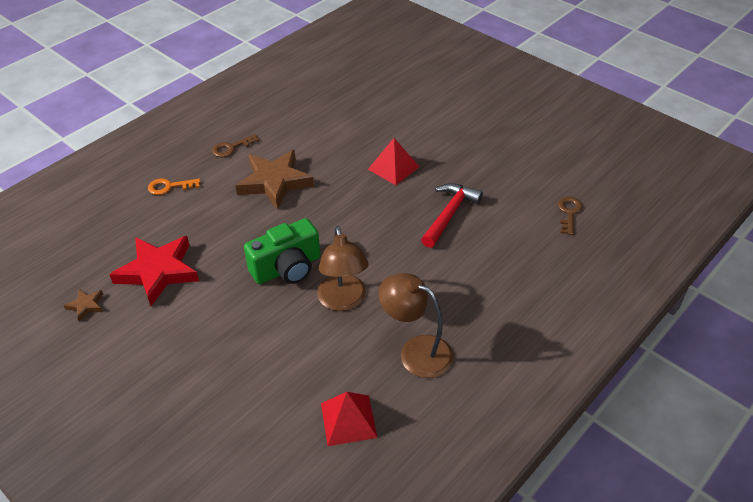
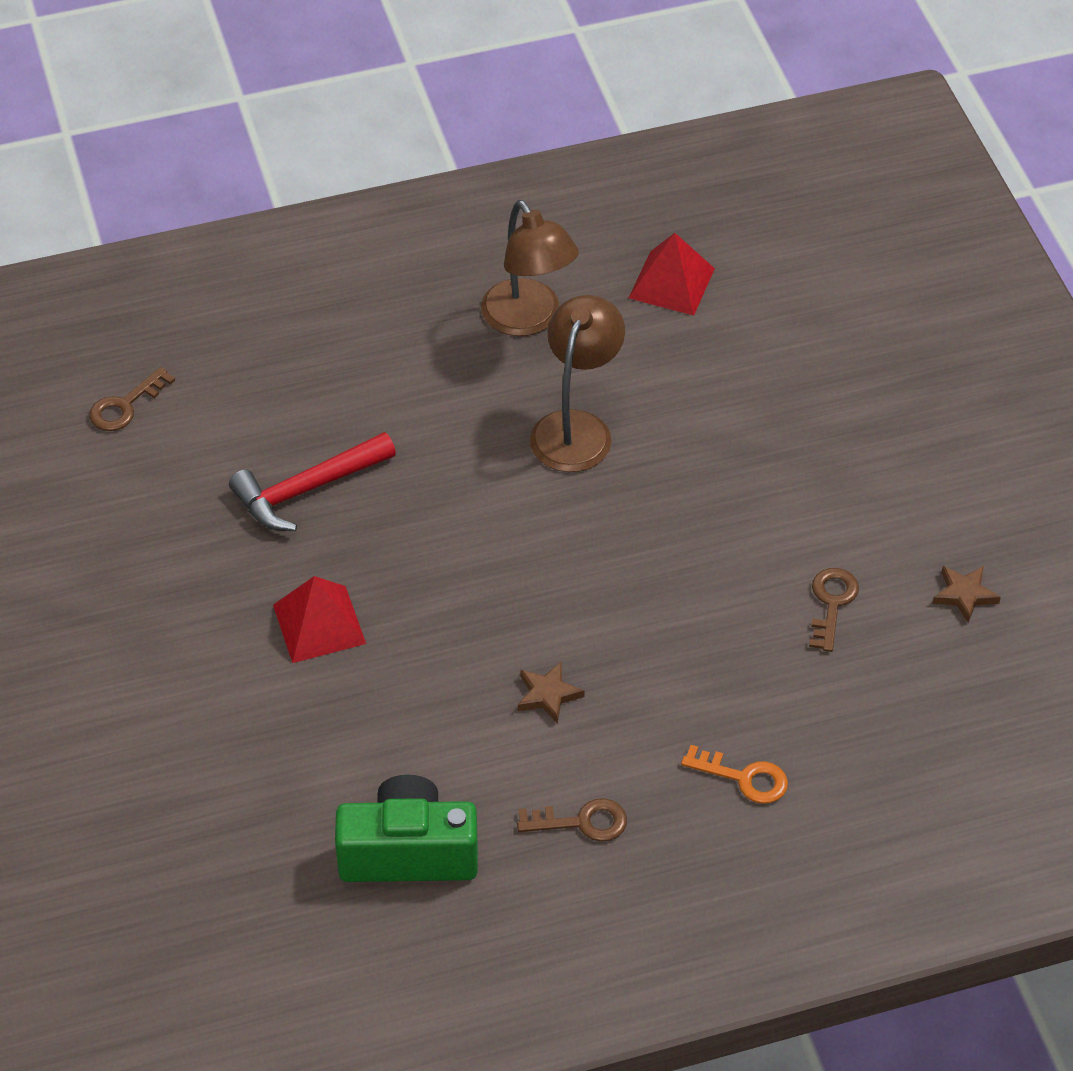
camera: 150 degrees left, 5 degrees up
(158, 272) = (831, 603): red star -> brown key
(274, 182) = (548, 695): brown star -> brown star, size x0.44
(287, 268) = (626, 516): green camera -> green camera (408, 853)

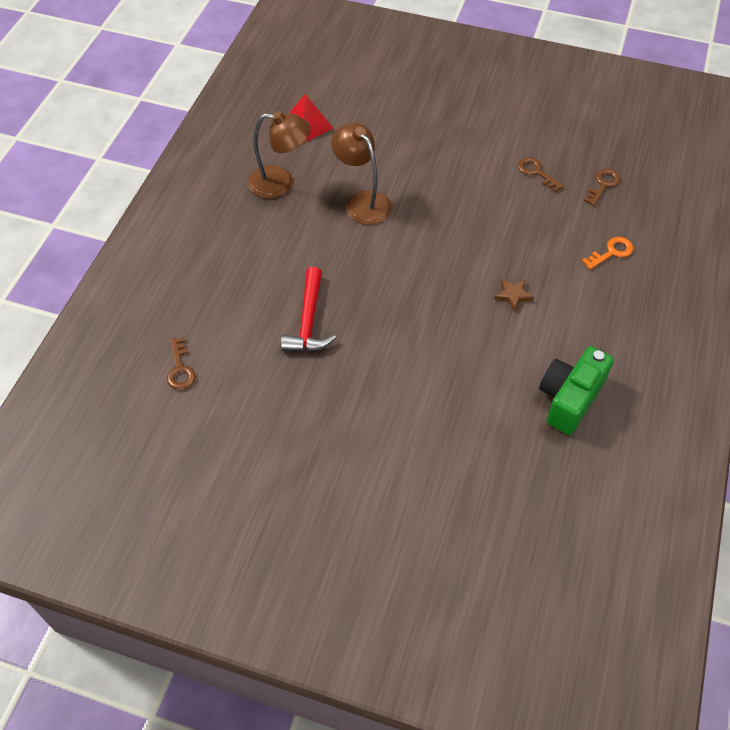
camera: 55 degrees left, 5 degrees up
(319, 624) = (399, 361): red pyramid -> none
(581, 822) = (597, 322): brown key -> brown key (603, 185)
(964, 595) = (564, 131): brown star -> none

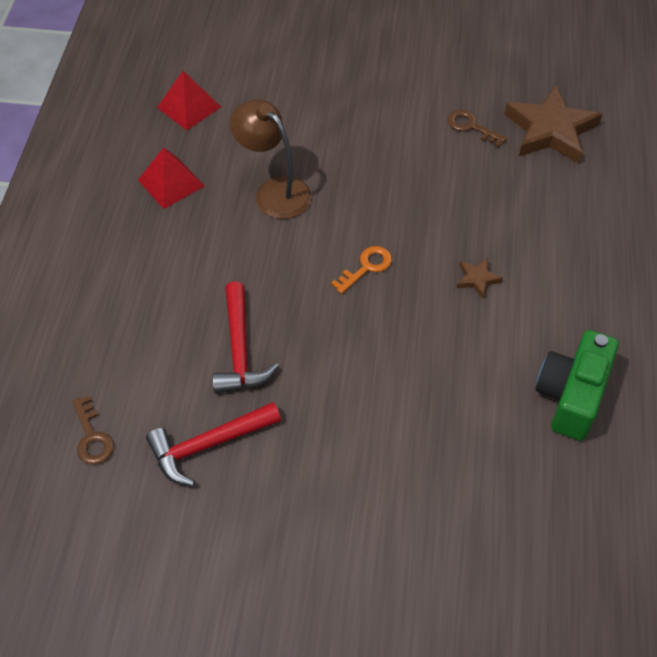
camera: 10 degrees left, 0 degrees up
(269, 389) = (208, 445): none -> red hammer
(280, 183) = (171, 183): brown lamp -> red pyramid
(603, 185) = (550, 130): brown key -> brown star
(611, 252) = (578, 209): orange key -> orange key (366, 267)

